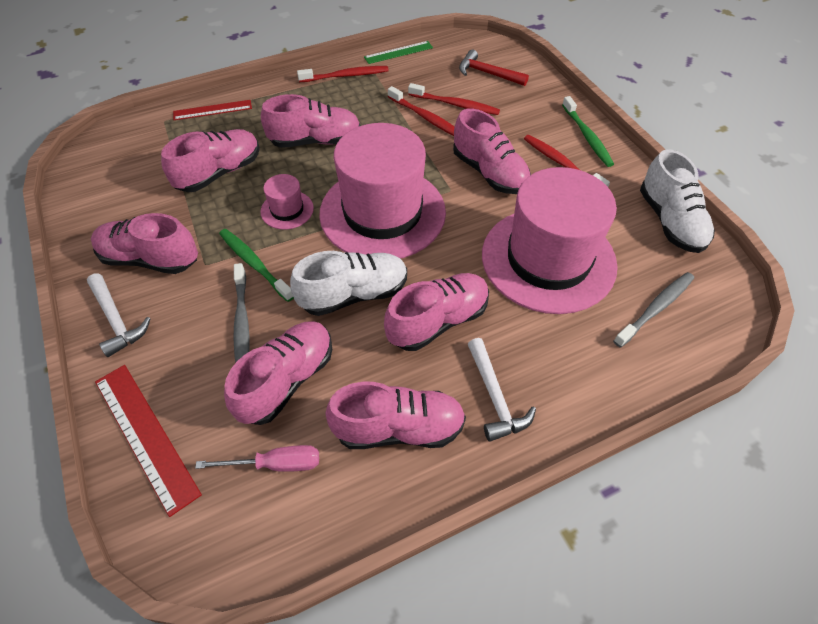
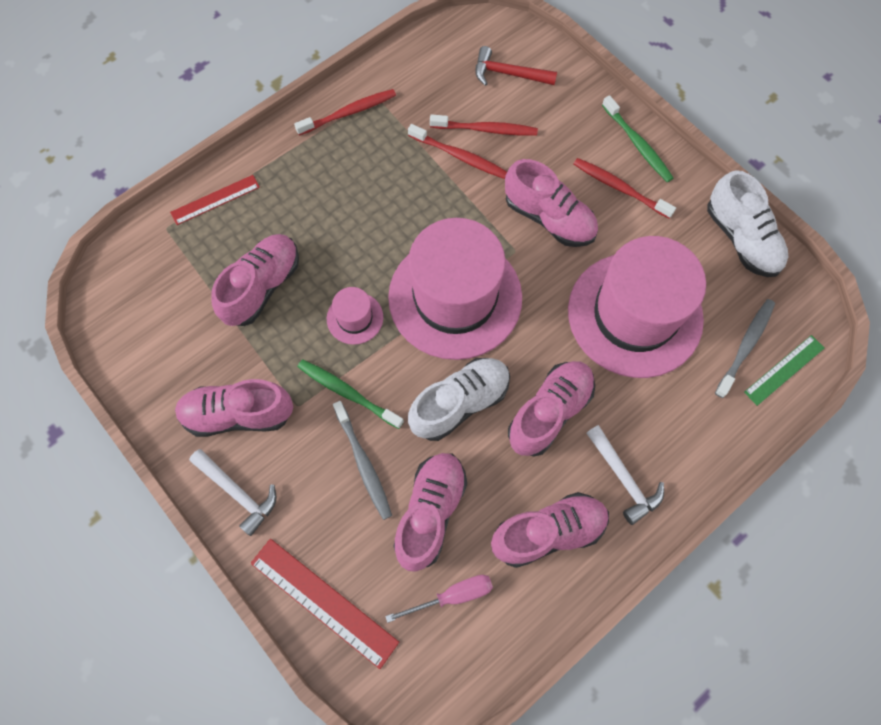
camera: 15 degrees left, 15 degrees up
(315, 141) = (350, 218): pink shoe -> none
(398, 52) = (397, 62): green ruler -> green ruler (784, 370)

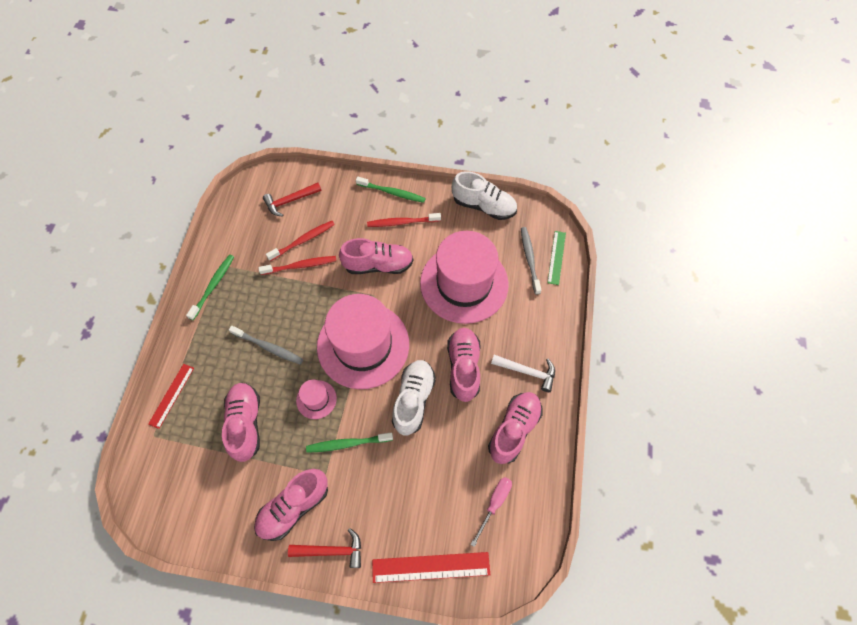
camera: 40 degrees left, 5 degrees down
(238, 492) = (332, 550): white hammer -> red hammer
(349, 113) = (213, 286): red toothbrush -> green toothbrush
(363, 464) = (389, 475): grey toothbrush -> grey toothbrush (268, 347)
(430, 512) = (447, 470): pink shoe -> none

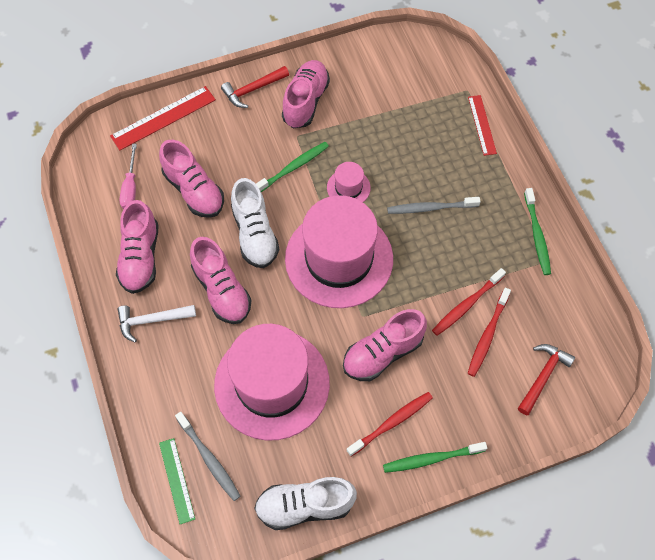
camera: 150 degrees right, 0 degrees up
(245, 424) = (396, 137): pink shoe -> pink shoe (194, 190)

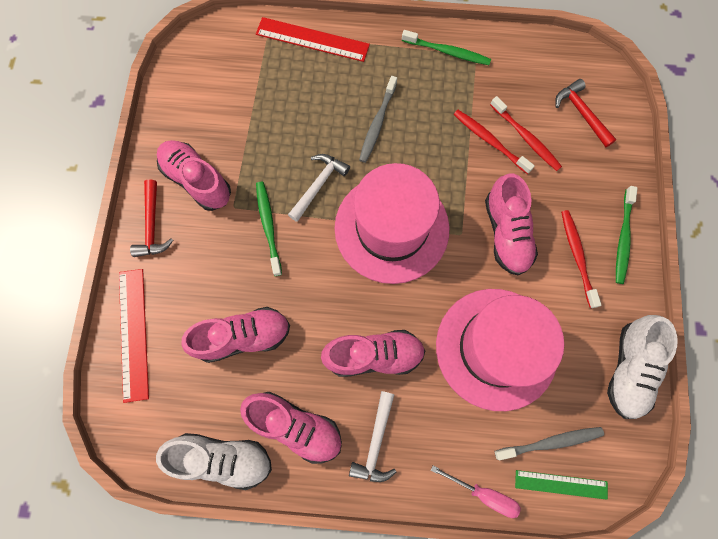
camera: 65 degrees left, 10 degrees up
(130, 187) = (203, 404): pink screwdriver -> pink screwdriver (483, 494)
(255, 234) = (326, 296): white shoe -> white shoe (223, 458)
(348, 188) = (318, 185): pink hat -> white hammer
(466, 305) = (489, 141): red toothbrush -> red toothbrush turned 150 degrees clockwise
(482, 125) = (312, 40): red ruler -> red ruler, size x1.55

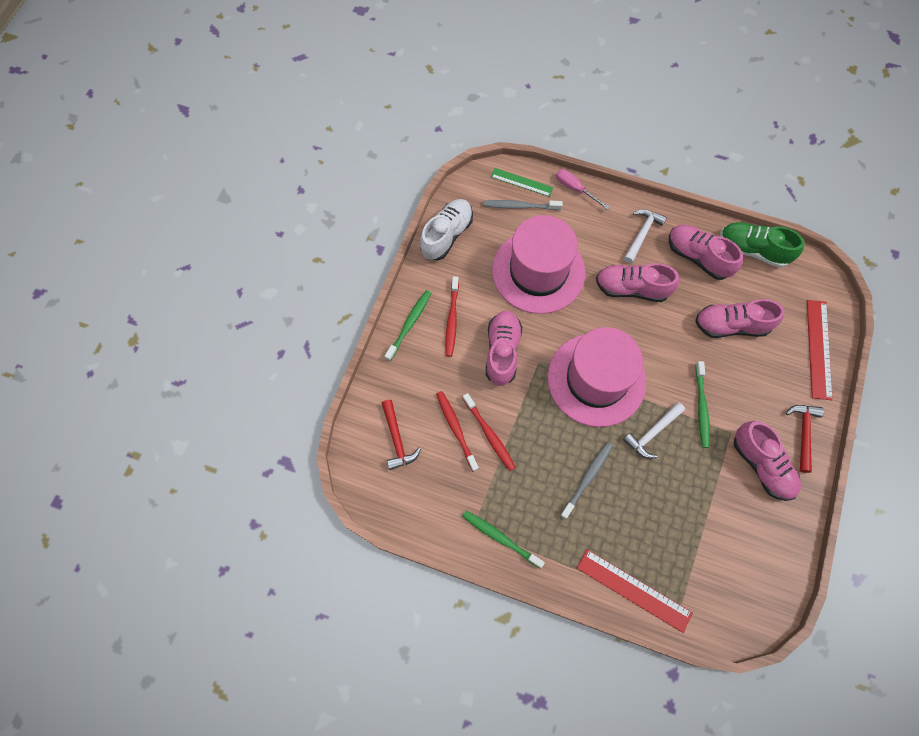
camera: 165 degrees left, 5 degrees down
(223, 458) = (752, 250): white shoe -> green shoe

